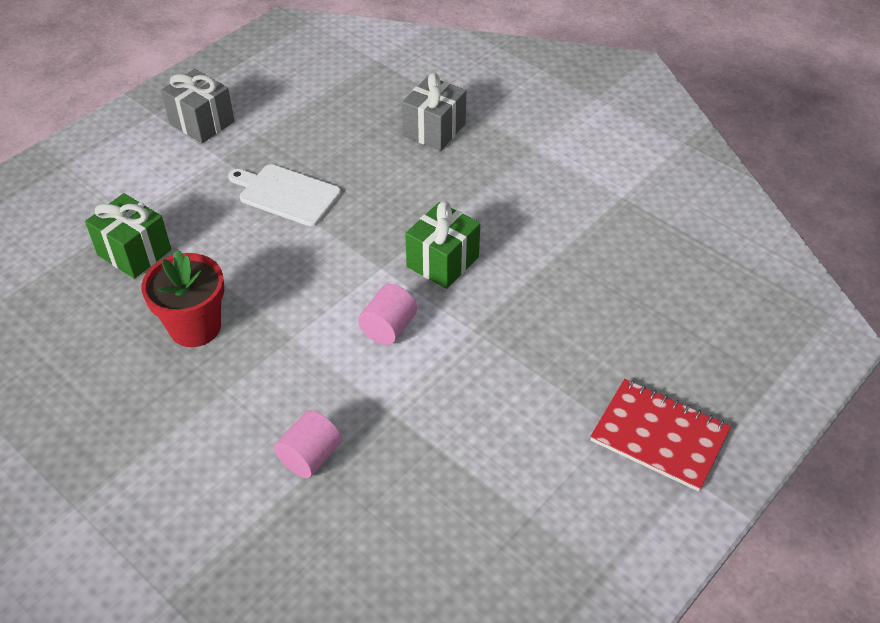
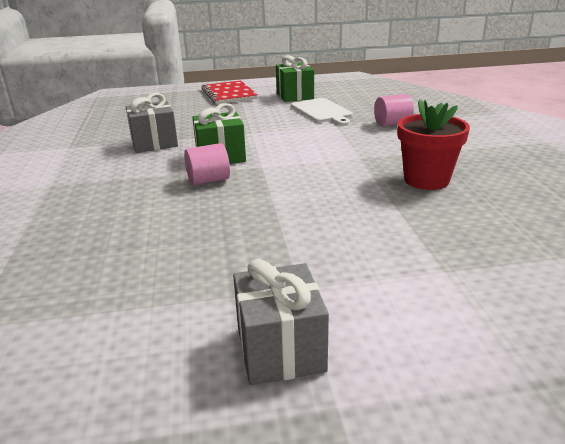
camera: 140 degrees left, 20 degrees down
(134, 252) = (457, 239): green gift -> green gift (295, 96)
(286, 194) = (272, 229): white cutting board -> white cutting board (322, 111)
(388, 328) = (295, 145): pink cylinder -> pink cylinder (208, 180)
(434, 130) = (78, 225): grey gift -> grey gift (154, 143)

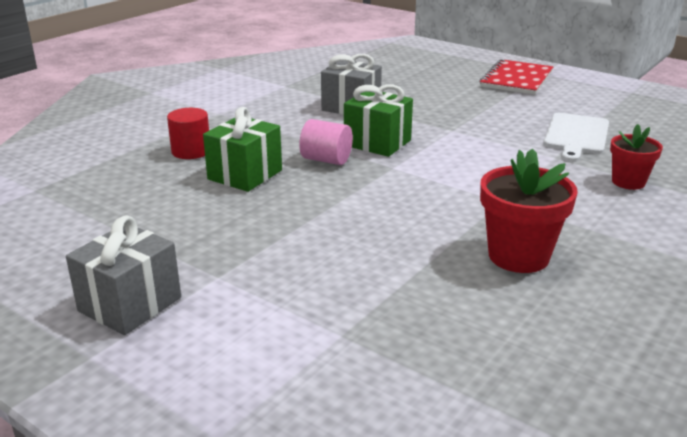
camera: 45 degrees right, 0 degrees up
(82, 221) = (191, 151): none -> red cylinder
(295, 96) = (585, 106): green gift -> green gift (245, 175)
(392, 124) = (628, 182): pink cylinder -> red flower pot

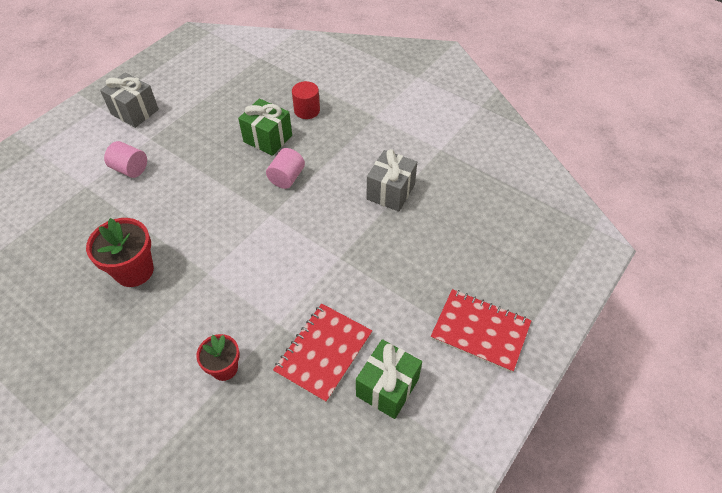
camera: 90 degrees right, 25 degrees up
(297, 288) = (130, 169): none -> pink cylinder
(377, 143) = (315, 207): green gift -> green gift (387, 387)
(576, 135) = (323, 352): white cutting board -> red notebook

